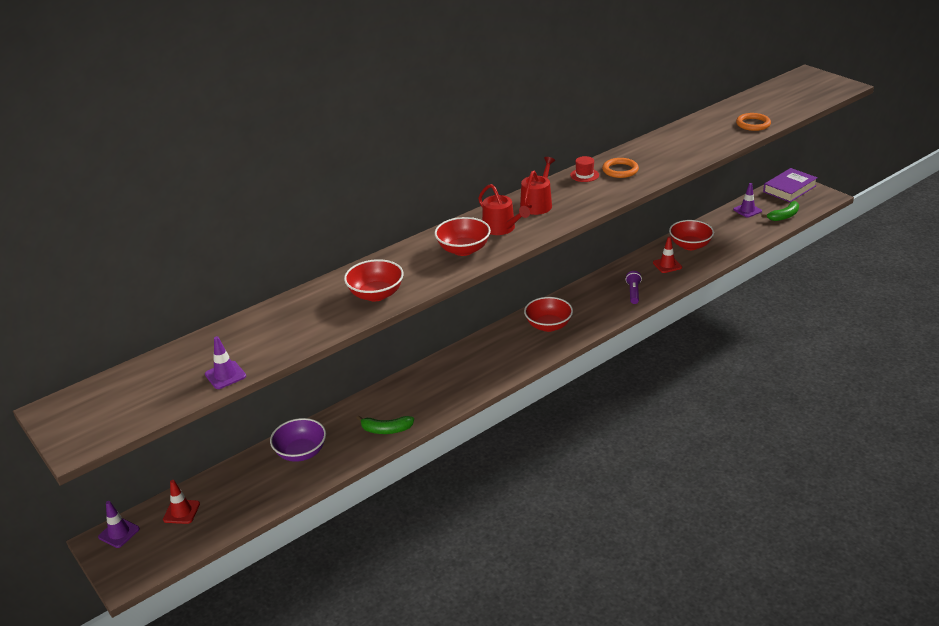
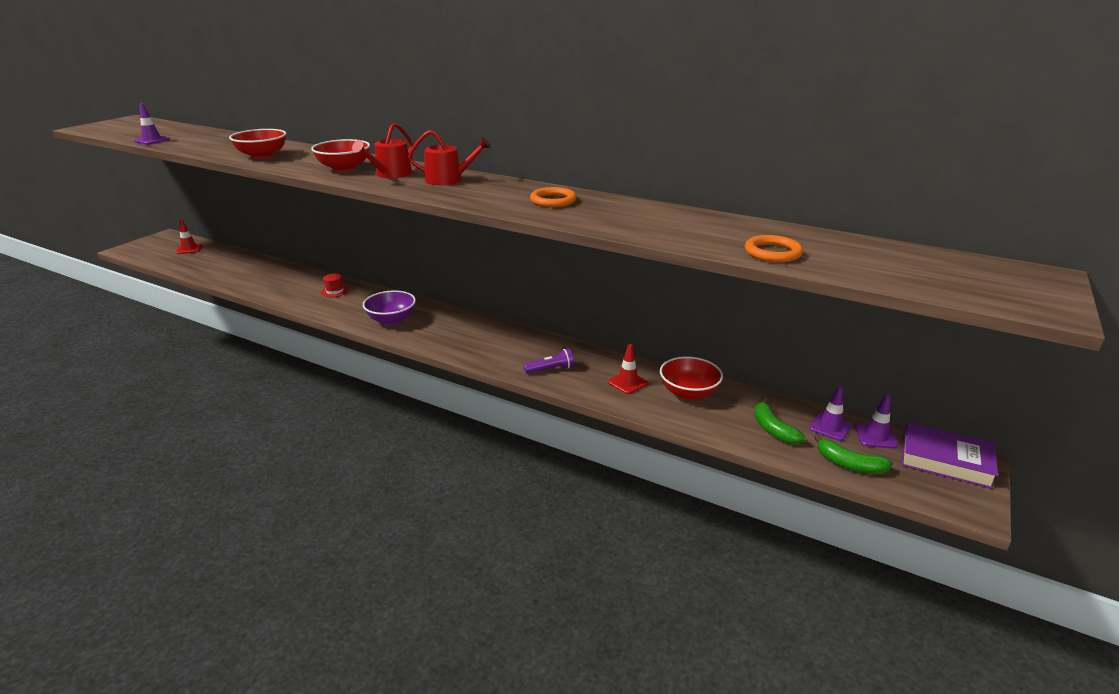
camera: 65 degrees right, 5 degrees down
(119, 533) = (172, 238): purple traffic cone -> purple traffic cone (875, 436)
(301, 452) = (251, 269): purple bowl -> purple bowl (391, 319)
(386, 430) = (280, 292): green banana -> green banana (772, 429)
(548, 326) = (460, 332): red bowl -> none
(584, 175) = (529, 189): red hat -> red hat (334, 291)

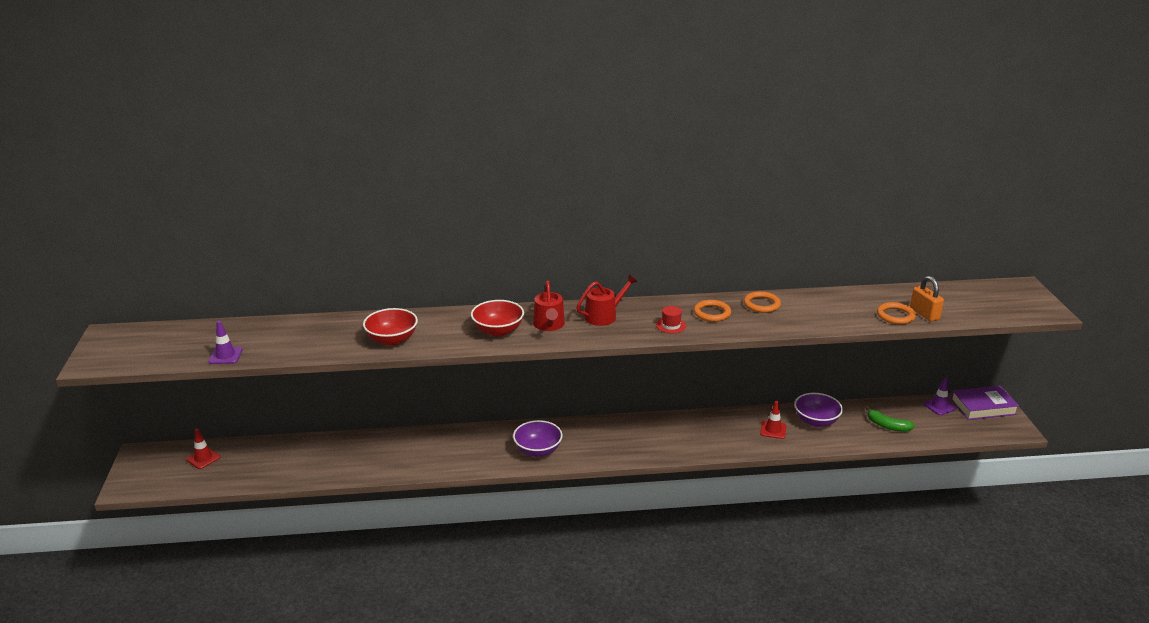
camera: 35 degrees left, 0 degrees up
(334, 291) = (443, 444): red hat -> red hat (671, 325)
(550, 369) = (713, 441): purple flashlight -> none
(621, 207) = (761, 304): none -> orange ring
(688, 393) = (816, 421): red bowl -> purple bowl
(819, 261) = (924, 314): none -> orange padlock
(830, 427) = (912, 410): purple traffic cone -> none
(849, 464) = (945, 431): green banana -> none

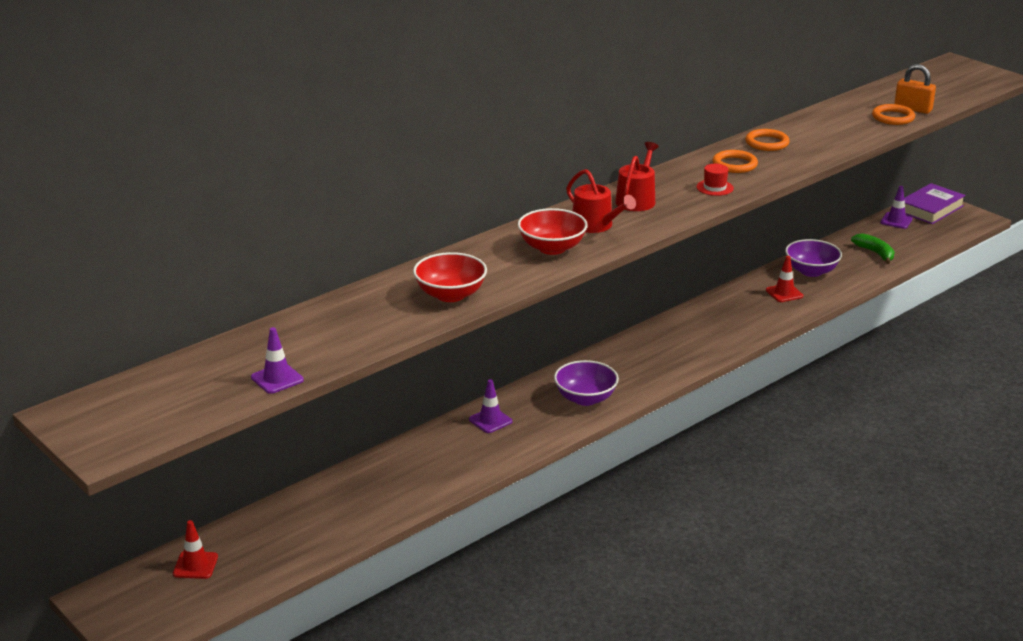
camera: 35 degrees left, 0 degrees up
(462, 440) = (490, 420): none -> purple traffic cone
(887, 426) = (875, 253): green banana -> green banana turned 120 degrees counterclockwise

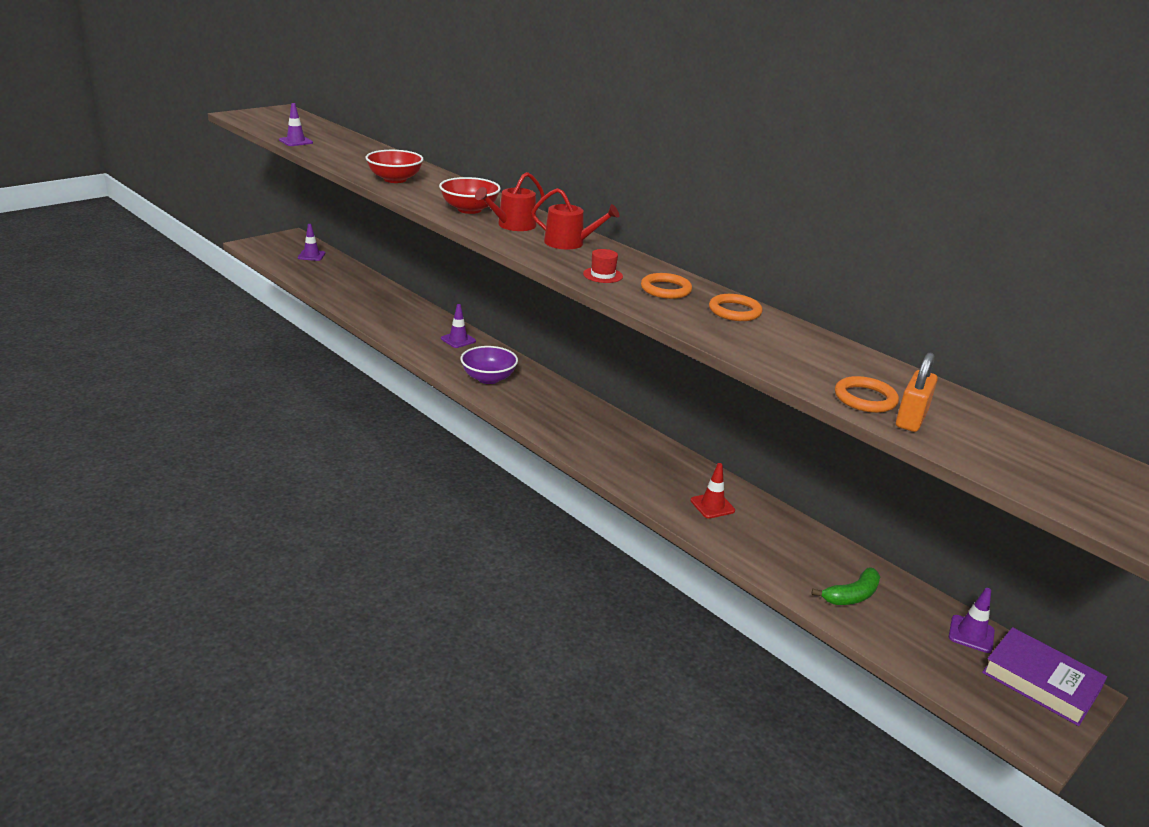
camera: 85 degrees right, 0 degrees up
(195, 565) = (311, 255): red traffic cone -> purple traffic cone
(811, 271) = (776, 533): purple bowl -> none

